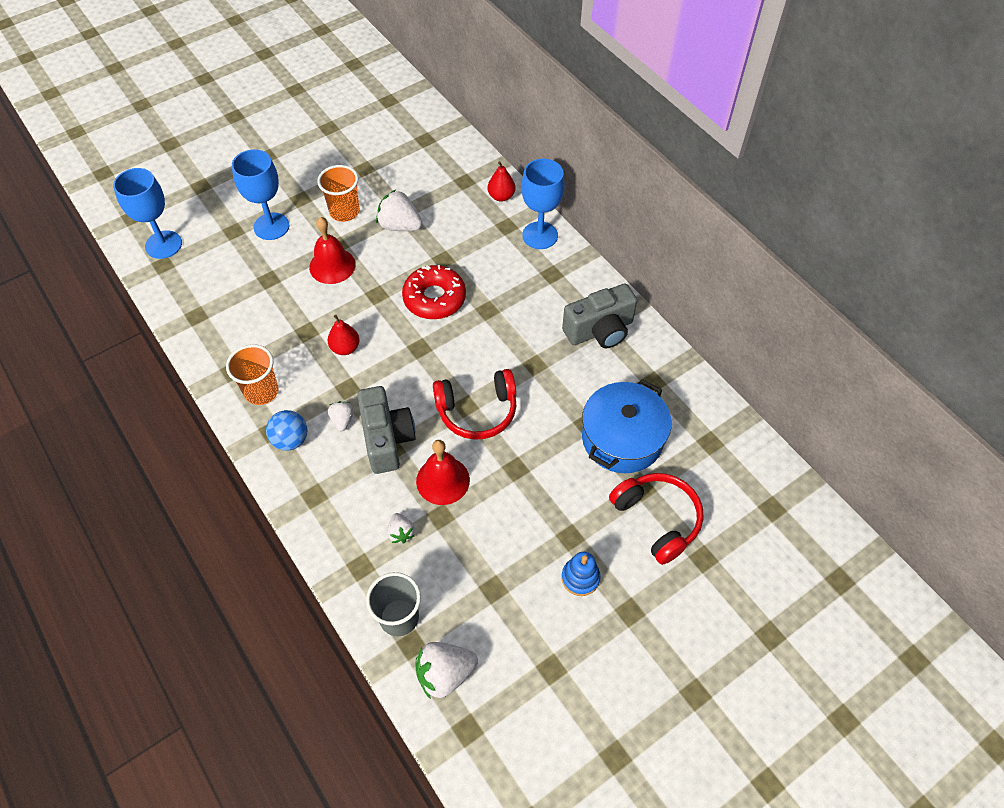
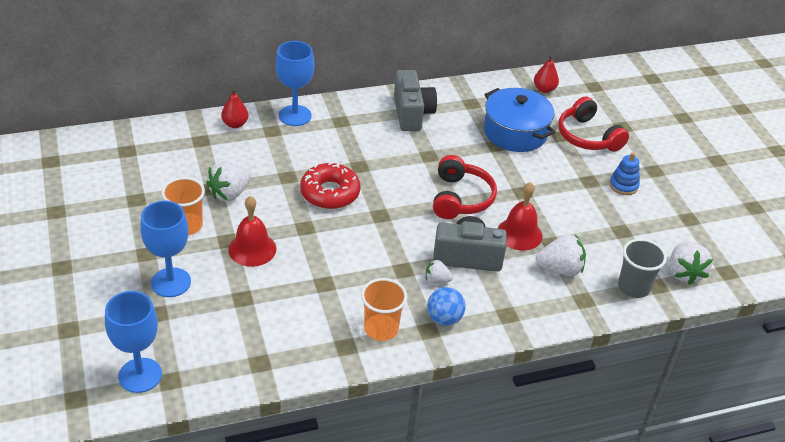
camera: 75 degrees left, 15 degrees down
(345, 348) = (357, 261): red pear -> red pear (544, 89)
(401, 533) = (560, 269): white strawberry -> white strawberry, size x1.77
(657, 519) = (587, 136): red headphones -> red headphones turned 105 degrees counterclockwise

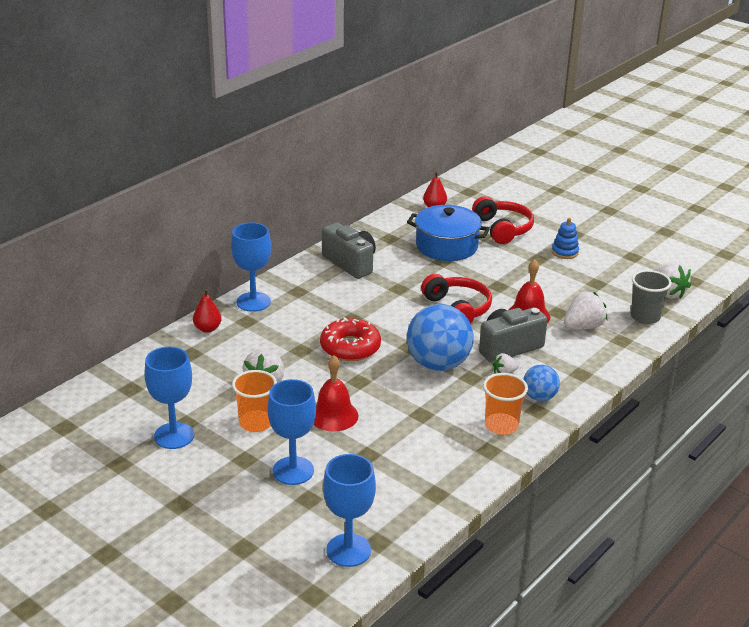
camera: 30 degrees left, 10 degrees down
(116, 207) = (174, 436): none -> blue goblet
(387, 243) = (438, 364): none -> blue ball
(587, 136) = (503, 229): red headphones -> red headphones turned 135 degrees counterclockwise

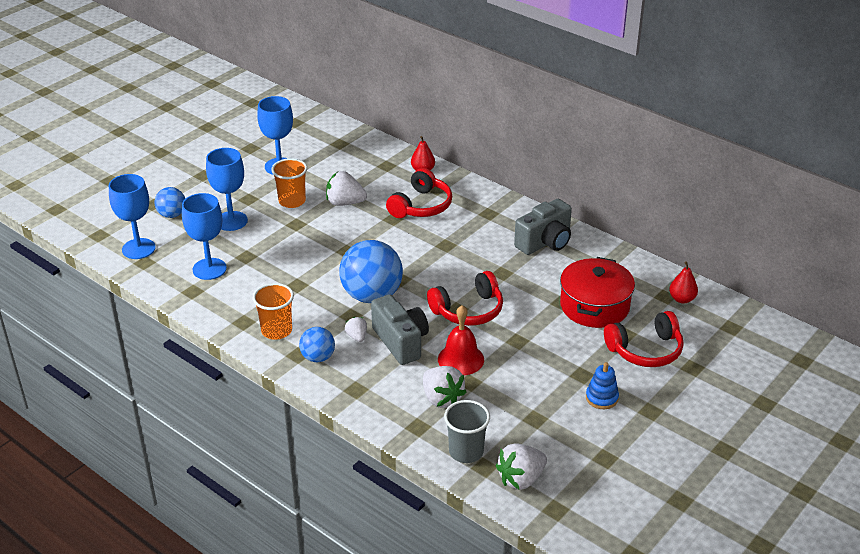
camera: 90 degrees right, 5 degrees up
(253, 302) = (467, 190): blue goblet -> blue goblet (209, 269)
(272, 526) = (172, 215): none -> blue ball
(279, 331) = (421, 206): none -> red headphones
(333, 415) = (298, 238): red bell -> none
(350, 347) = (397, 245): red donut -> none
(446, 246) = (594, 306): blue pot -> red pot

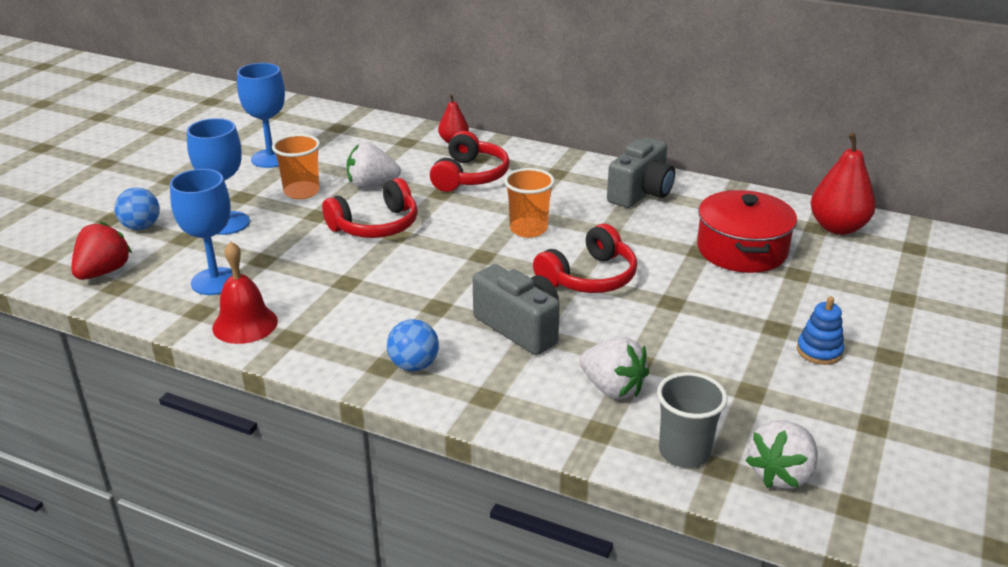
camera: 15 degrees left, 5 degrees down
(138, 249) = (103, 272): blue goblet -> red strawberry
(276, 331) = (340, 341): orange cup -> orange cup (528, 229)
(357, 336) = (457, 331): white strawberry -> none
(372, 296) = (454, 280): blue ball -> none
(461, 359) = (611, 335): red bell -> red bell (245, 324)
(645, 350) = (835, 288): red headphones -> red headphones (376, 226)
(682, 299) = (837, 227): red pear -> red pear, size x1.74

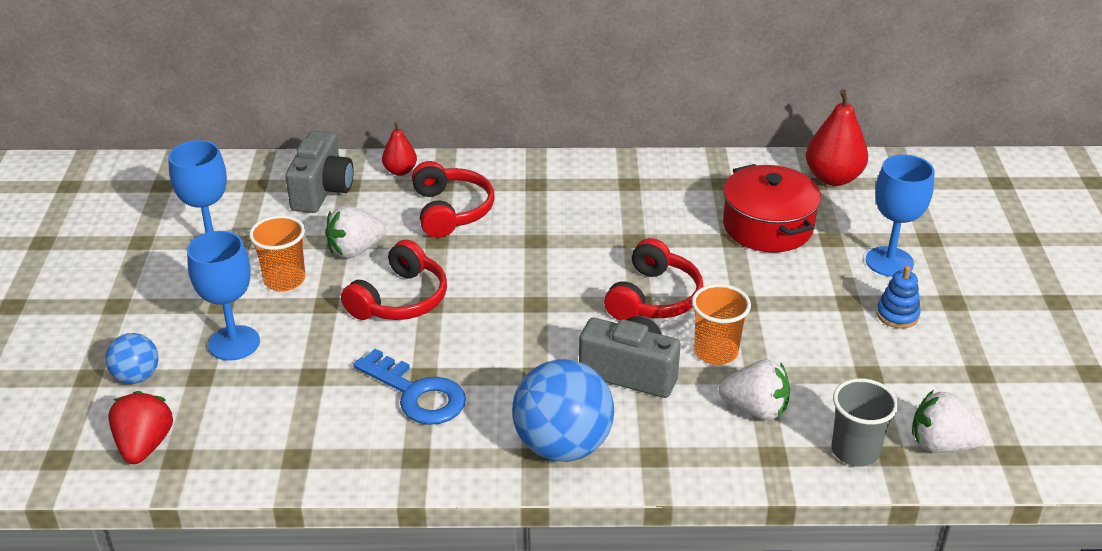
camera: 25 degrees left, 5 degrees up
(215, 281) = (283, 417): blue goblet -> blue goblet (889, 262)
(245, 324) = (358, 456): red bell -> none
(330, 294) = (417, 394): none -> blue key
(414, 365) = (563, 446): blue ball -> blue ball, size x1.88
(528, 229) = (557, 259): orange cup -> orange cup (716, 352)
(641, 193) = (634, 186): grey camera -> grey camera (322, 191)
(781, 474) = (941, 444): white strawberry -> white strawberry turned 90 degrees clockwise

